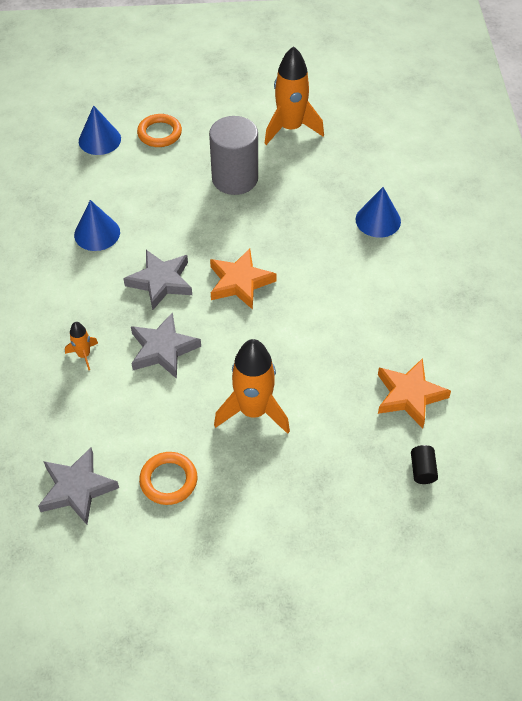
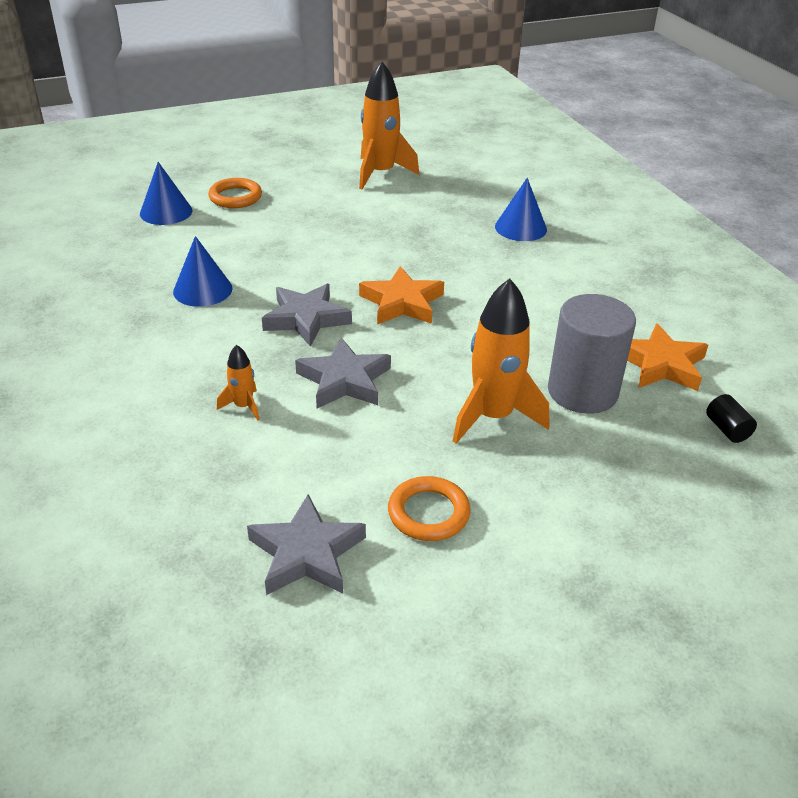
camera: 20 degrees left, 15 degrees down
(235, 178) = (343, 219): grey cylinder -> grey cylinder (582, 391)

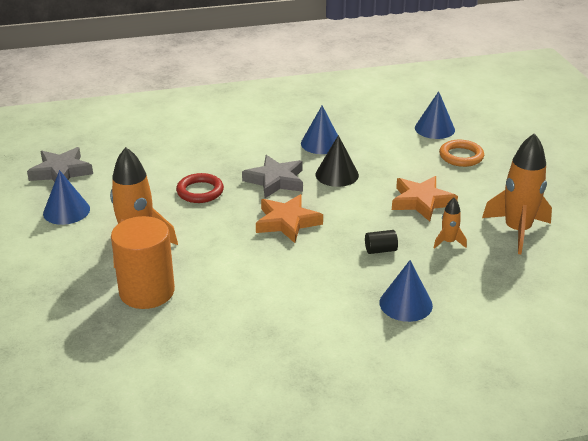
camera: 100 degrees right, 5 degrees down
(243, 406) = (188, 156): orange rocket -> orange rocket (448, 242)
(285, 274) = (337, 174): none -> black cone
(344, 380) = (200, 191): grey star -> red ring
(428, 513) = (66, 211): orange ring -> blue cone
(582, 391) = (147, 292): grey cylinder -> orange cylinder
(661, 364) = (163, 343): orange star -> orange star (422, 202)
(727, 429) = (71, 357): black cylinder -> black cylinder (380, 250)

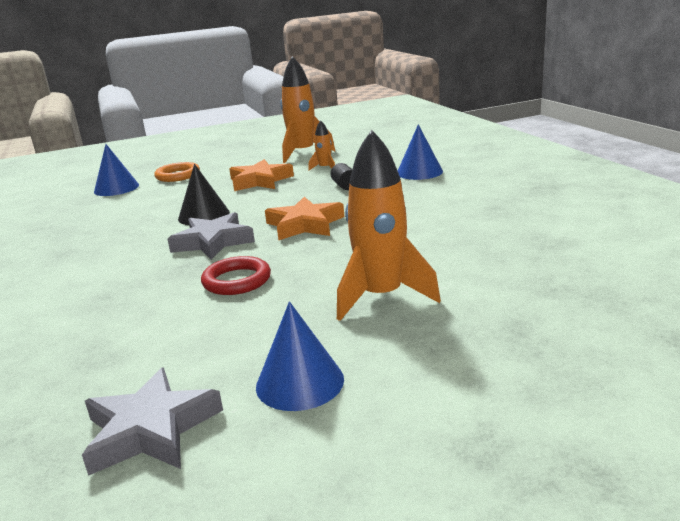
camera: 95 degrees left, 10 degrees down
(147, 292) = (476, 271): orange cylinder -> none
(321, 143) = (126, 231): blue cone -> none

